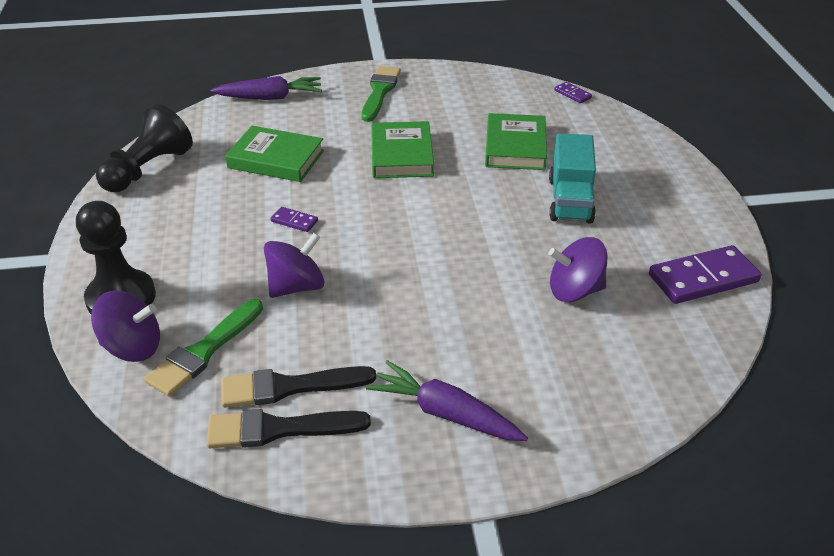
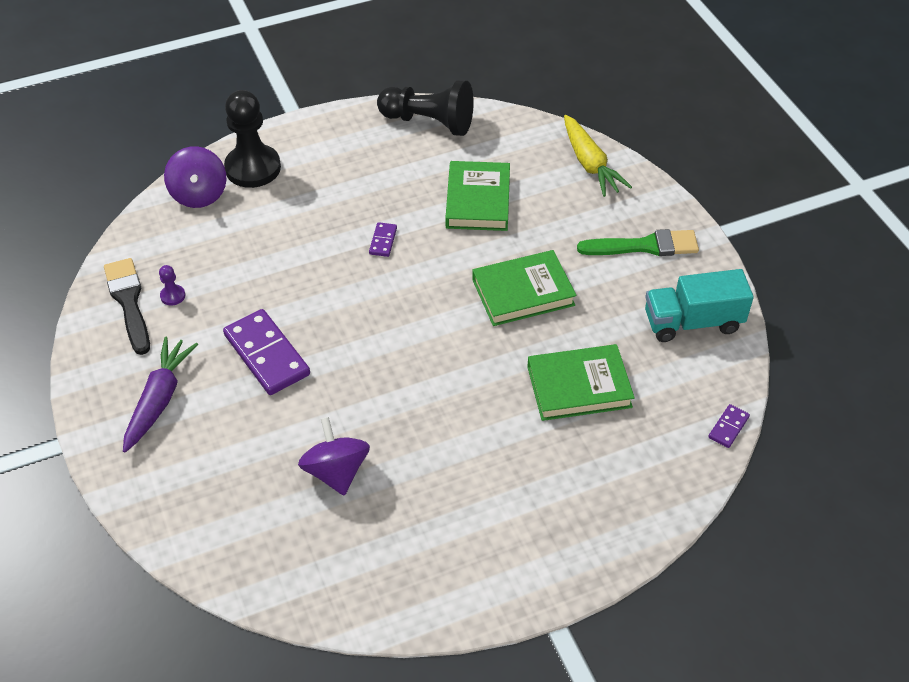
camera: 75 degrees right, 10 degrees up
(204, 351) = (202, 235): green brush -> none
(270, 97) = (590, 164): purple carrot -> yellow carrot
(289, 387) = (173, 296): black brush -> purple pawn
(296, 287) = (292, 267): purple spinning top -> none
(570, 200) = (490, 451): turquoise truck -> turquoise truck (692, 322)
(703, 278) = (385, 585): purple domino -> purple domino (267, 355)

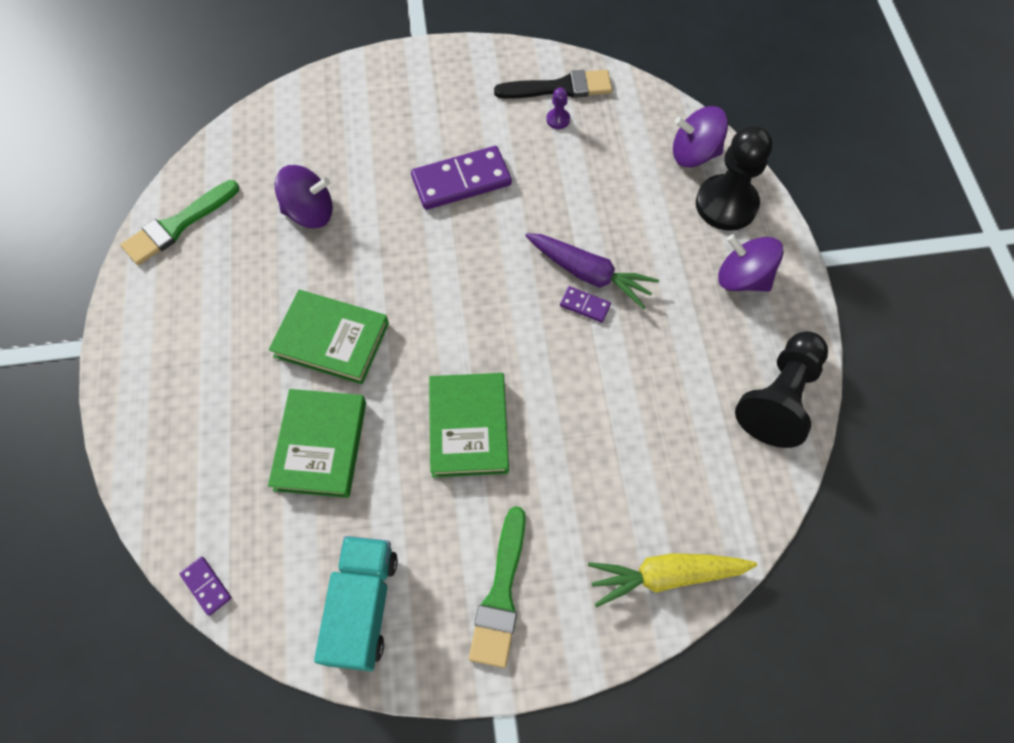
camera: 105 degrees right, 15 degrees up
(159, 399) = (439, 99): purple carrot -> purple carrot (589, 274)
(327, 151) = (742, 278): none -> purple spinning top
(384, 592) = (178, 225): none -> green brush
(478, 200) = (626, 418): green book -> green book (332, 340)

